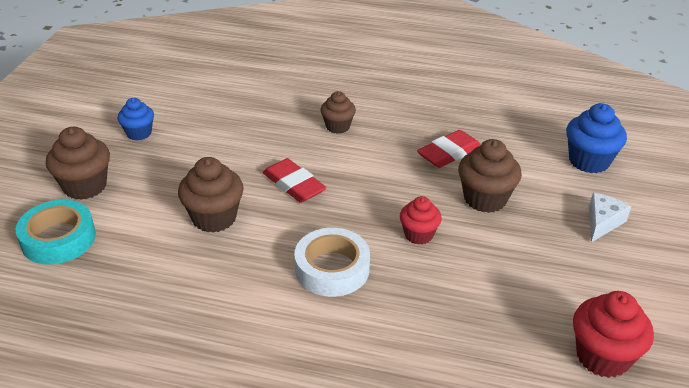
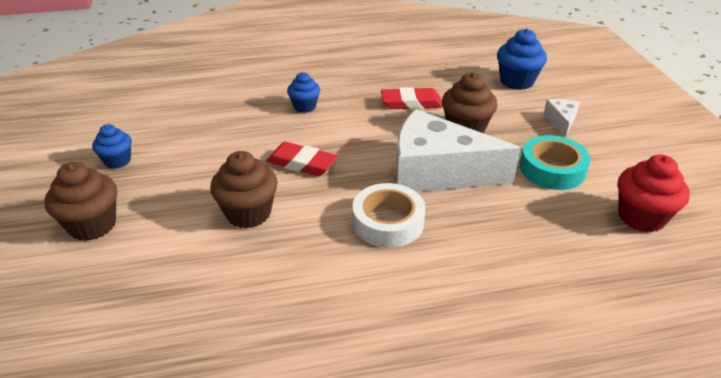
camera: 25 degrees left, 0 degrees up
(58, 239) = (97, 284): turquoise tape -> turquoise tape (552, 169)
(338, 126) = (304, 106): brown cupcake -> blue cupcake
(418, 235) = (437, 172): red cupcake -> white cheese
(449, 153) = (411, 103): red eraser -> red eraser turned 60 degrees clockwise

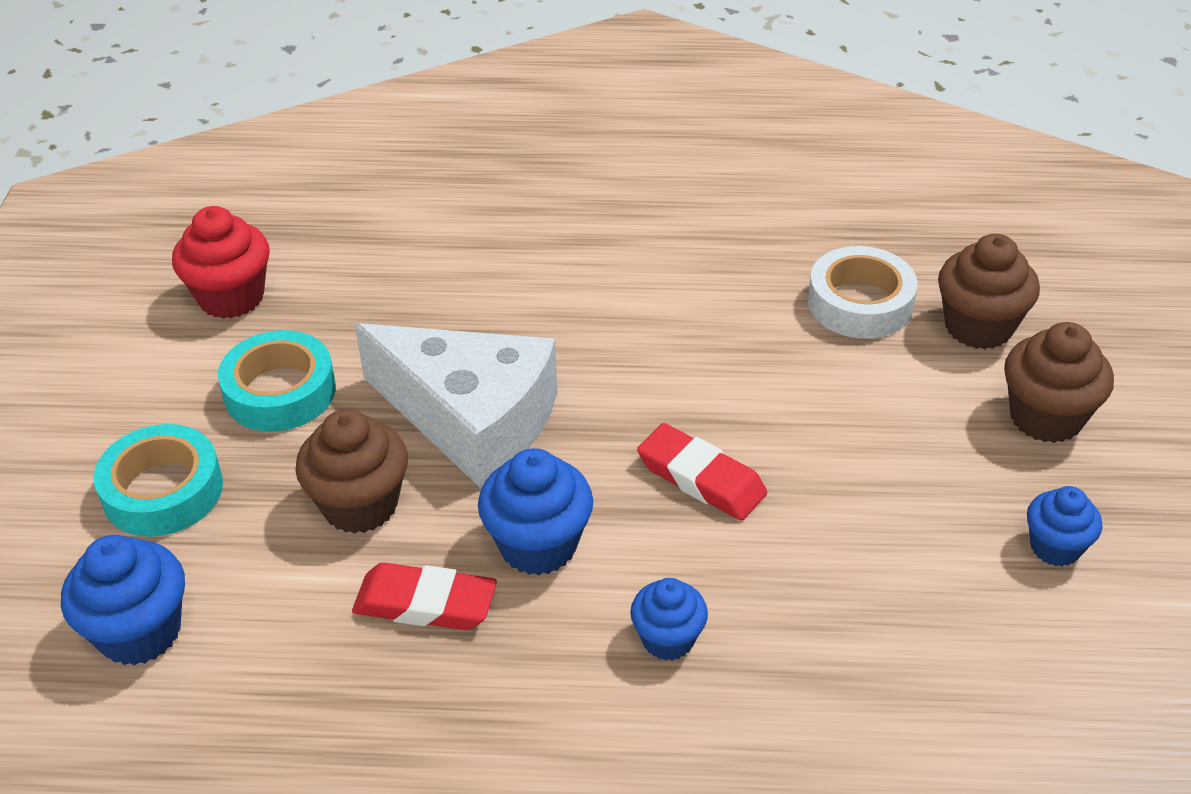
camera: 165 degrees left, 5 degrees up
(248, 213) = (800, 397): brown cupcake -> brown cupcake (978, 327)
(373, 127) = (538, 545): none -> blue cupcake
(388, 222) = (591, 348): white tape -> white tape (860, 303)
(561, 121) = (163, 491): white cheese -> turquoise tape

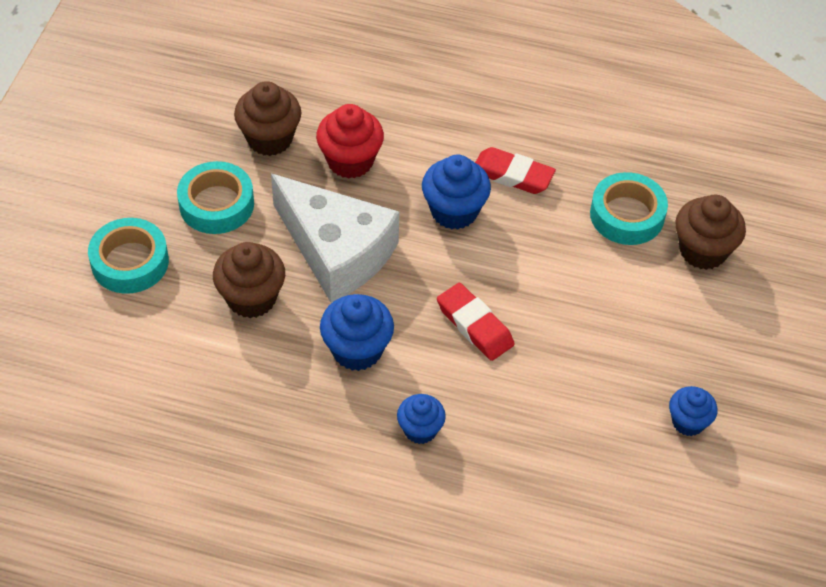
camera: 10 degrees right, 10 degrees up
(140, 632) = (101, 356): blue cupcake -> blue cupcake (454, 211)
(231, 297) = (197, 123): red cupcake -> red cupcake (350, 161)
(425, 603) = (277, 374): red eraser -> red eraser (512, 175)
(860, 303) = (627, 215): white tape -> turquoise tape
(1045, 417) = (721, 329): brown cupcake -> brown cupcake (269, 139)

